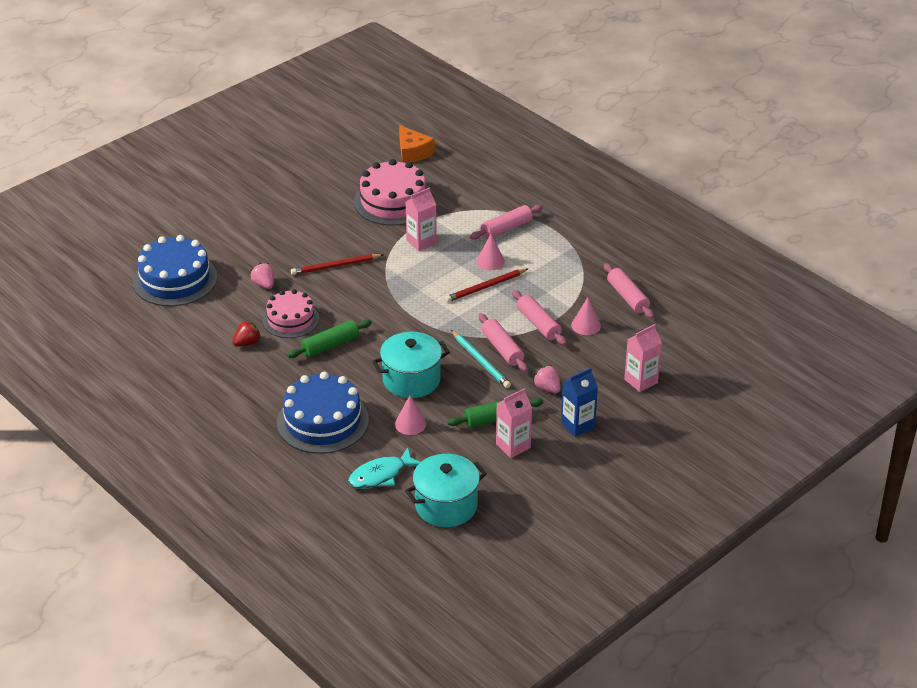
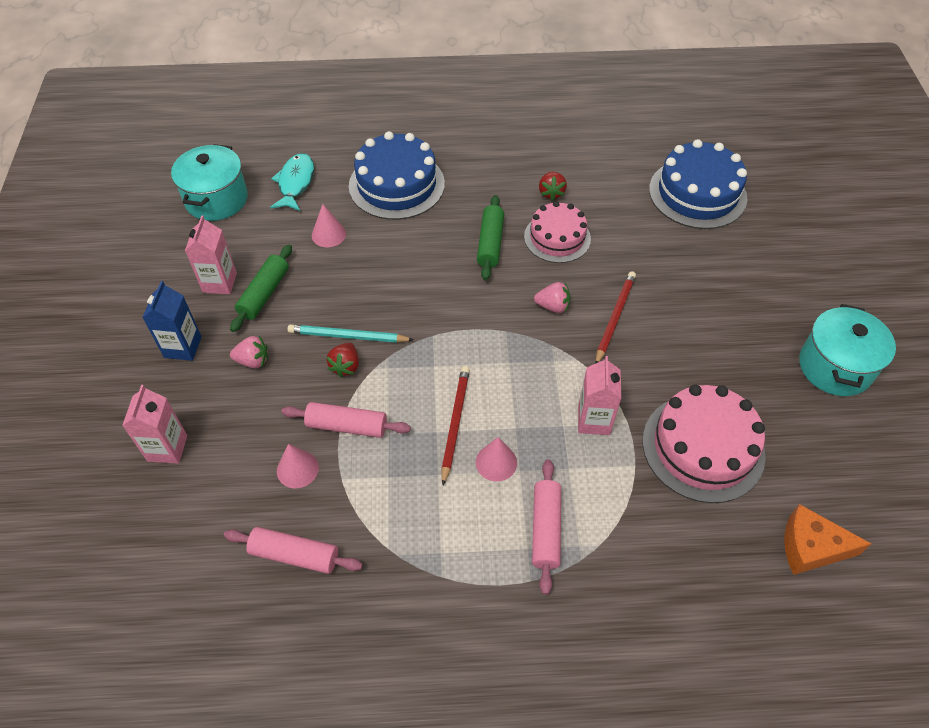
camera: 130 degrees right, 15 degrees up
(264, 284) = (633, 248): pink strawberry -> pink strawberry (553, 306)
(411, 380) = (381, 269): turquoise pot -> turquoise pot (835, 367)
(502, 348) = (345, 366): pink rolling pin -> red strawberry

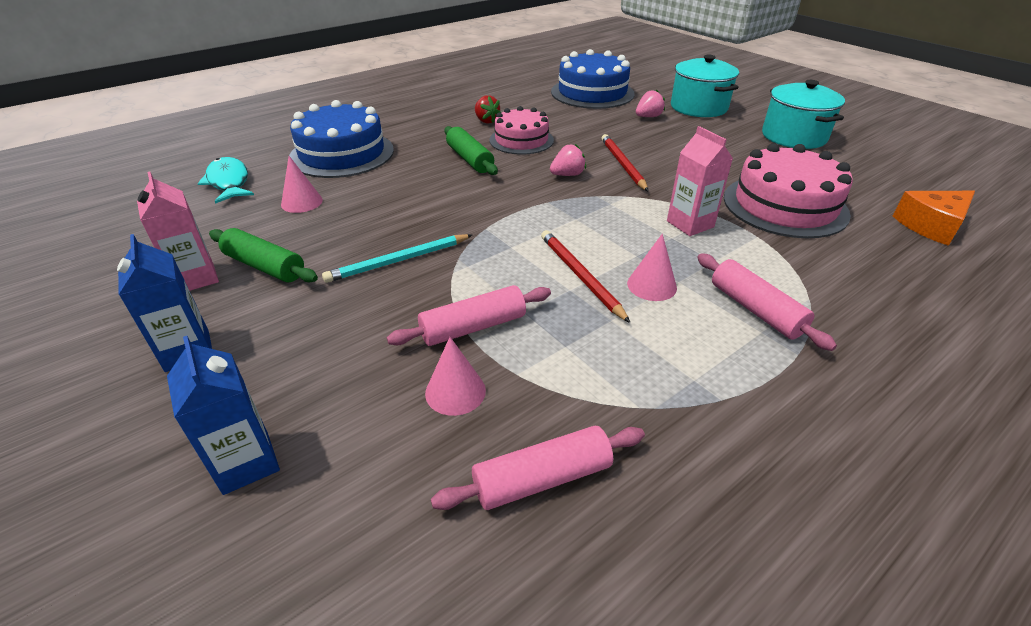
camera: 35 degrees left, 15 degrees down
(167, 448) = (246, 463): pink carton -> blue carton
(216, 199) = (136, 220): turquoise pot -> turquoise pot (698, 107)
(253, 361) = (301, 323): pink strawberry -> pink strawberry (648, 117)
(264, 294) = (265, 266): green rolling pin -> green rolling pin turned 45 degrees counterclockwise
(345, 366) = (420, 283): red strawberry -> none

